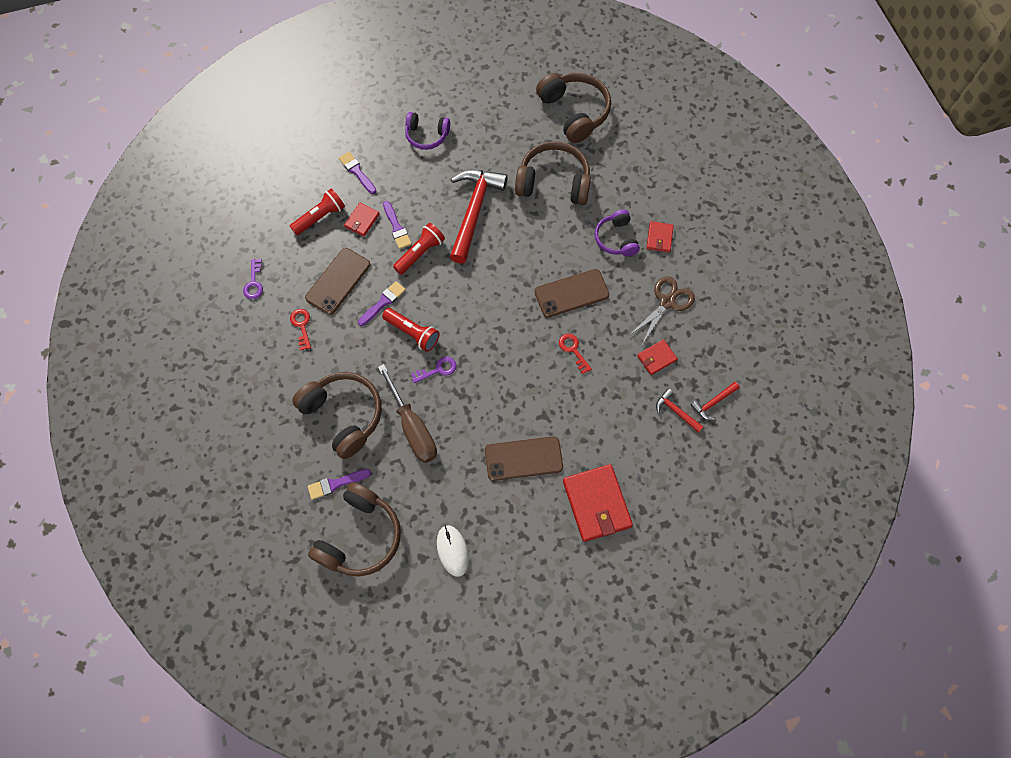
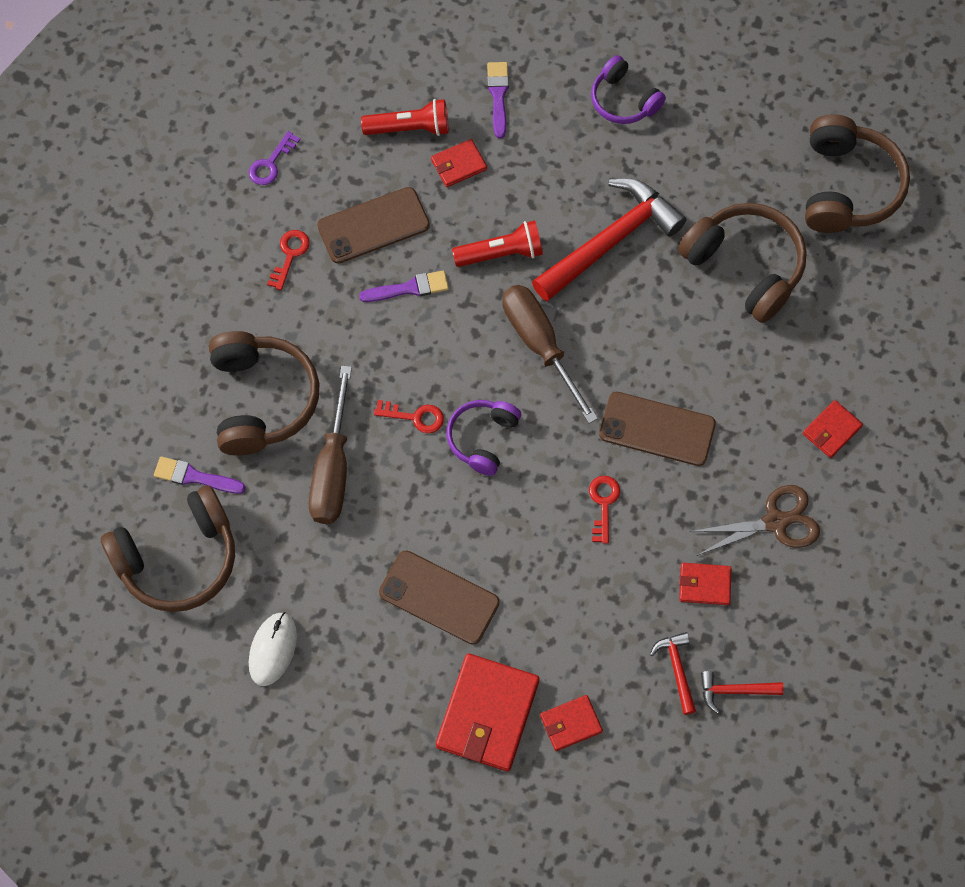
camera: 35 degrees right, 0 degrees up
(396, 227) = (496, 201): purple brush -> none
(413, 333) = (418, 351): red flashlight -> none
(438, 369) = (415, 417): purple key -> red key
(476, 288) = (539, 344): none -> brown screwdriver
(616, 239) = (771, 395): purple headphones -> purple headphones (482, 439)
(644, 478) = (571, 724): none -> red wallet

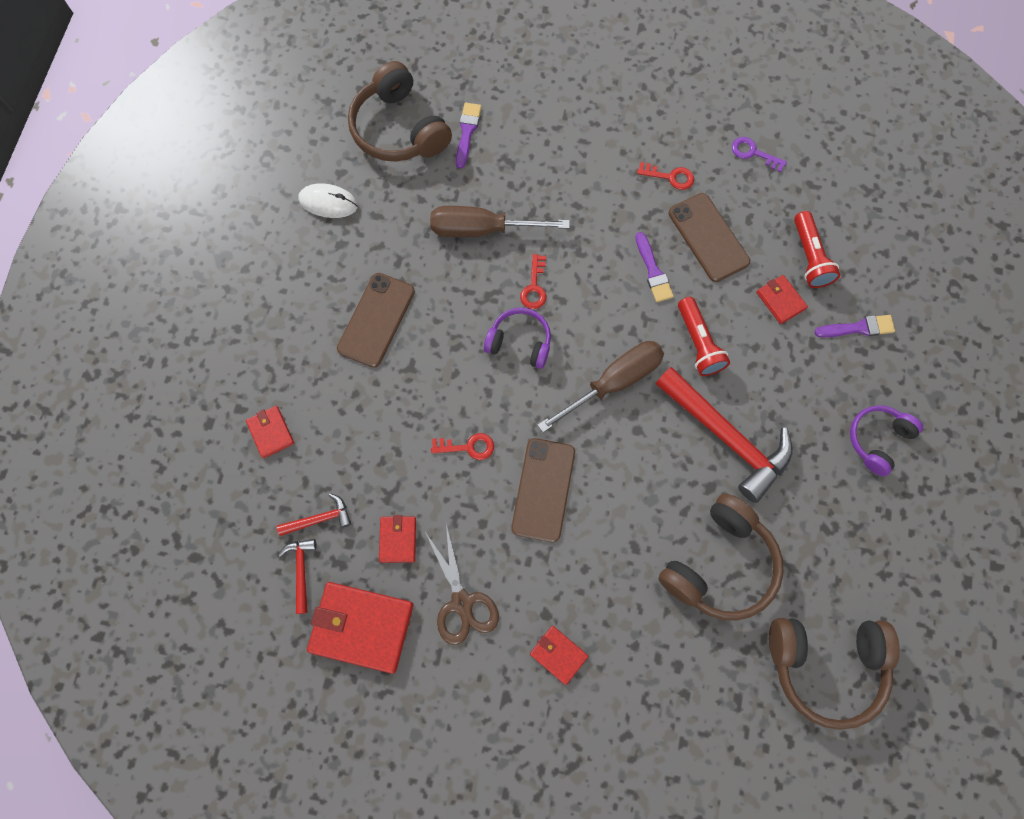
camera: 85 degrees right, 5 degrees up
(261, 399) = (537, 171): brown headphones -> none
(488, 714) = (278, 366): red wallet -> red wallet (362, 627)

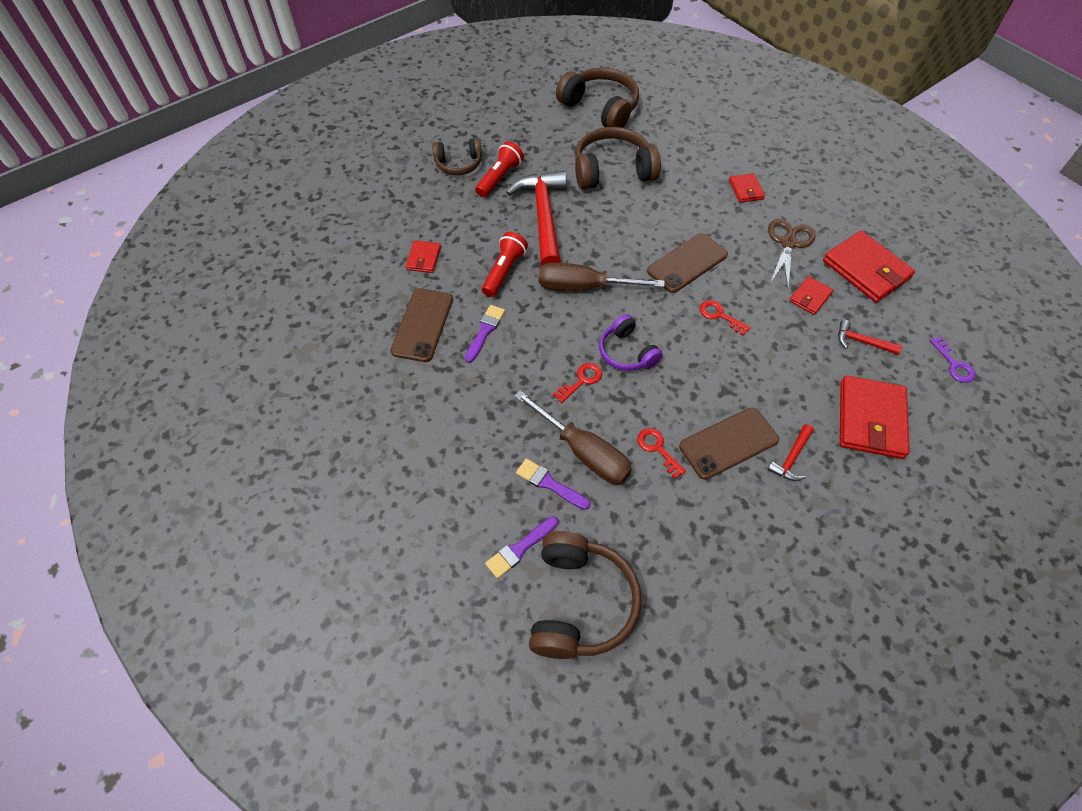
camera: 140 degrees left, 15 degrees down
(270, 432) = (871, 419): red wallet -> red wallet, size x1.93
(301, 570) = (893, 321): red hammer -> red hammer (791, 458)
(328, 202) = (703, 578): white mouse -> none
(670, 177) = (398, 383): red key -> red key (657, 449)
(753, 153) = (321, 355): purple key -> purple key (954, 364)
(809, 257) = (374, 268): red flashlight -> red flashlight (499, 177)
(858, 328) = (397, 215): purple brush -> purple brush (549, 484)
(877, 440) = (458, 164): purple headphones -> brown headphones

